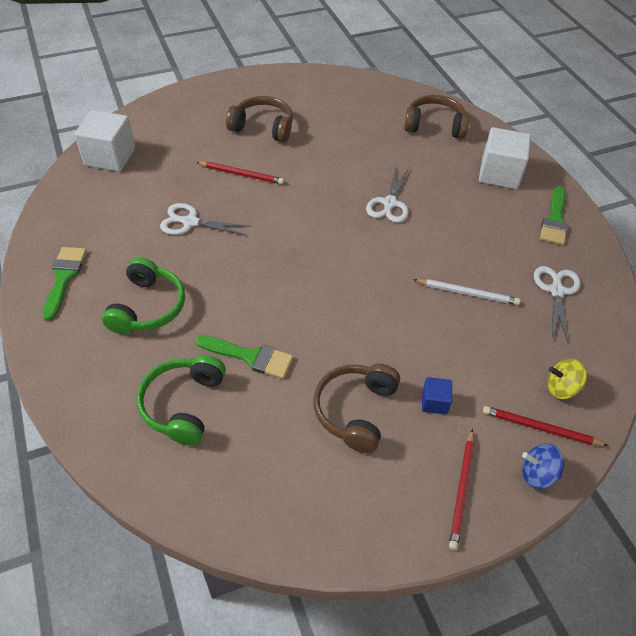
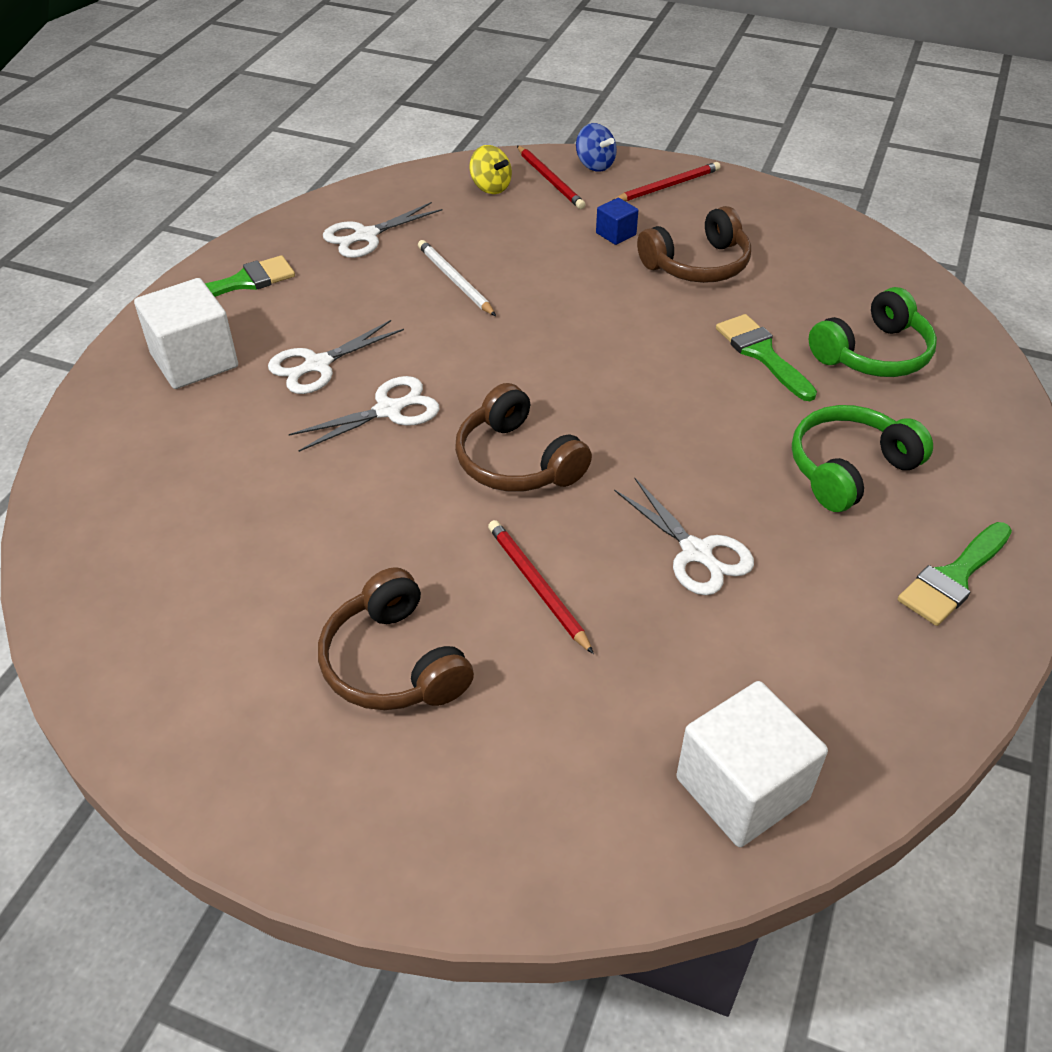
camera: 135 degrees left, 5 degrees down
(434, 126) = (138, 477): brown headphones -> brown headphones (517, 461)
(450, 204) = (317, 365): none -> white scissors

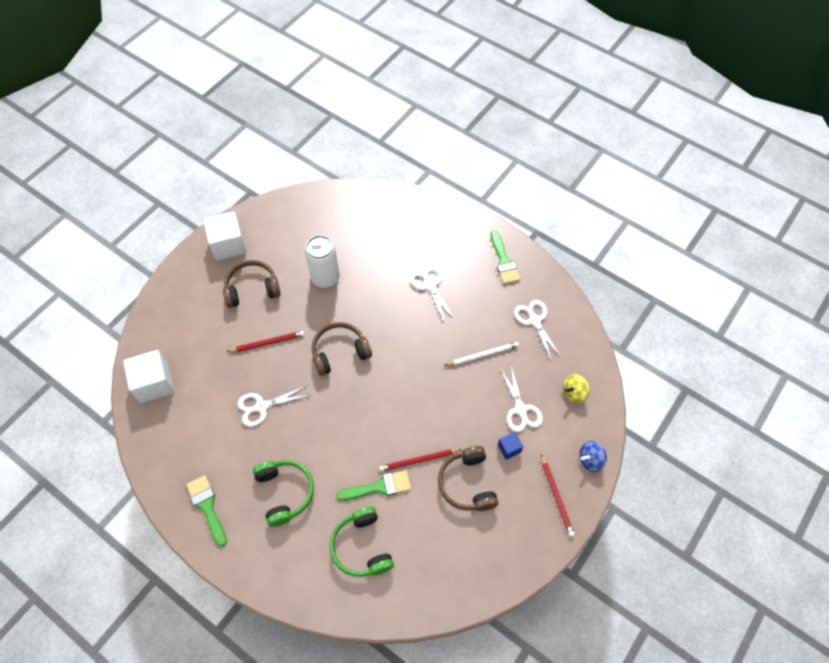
camera: 105 degrees right, 15 degrees up
(194, 361) = (447, 239): white cube -> white cube (228, 245)
(330, 528) = (325, 278): none -> white can
(389, 410) = (389, 309): white scissors -> white scissors (521, 410)
(550, 180) = (576, 428): red pencil -> red pencil (419, 460)

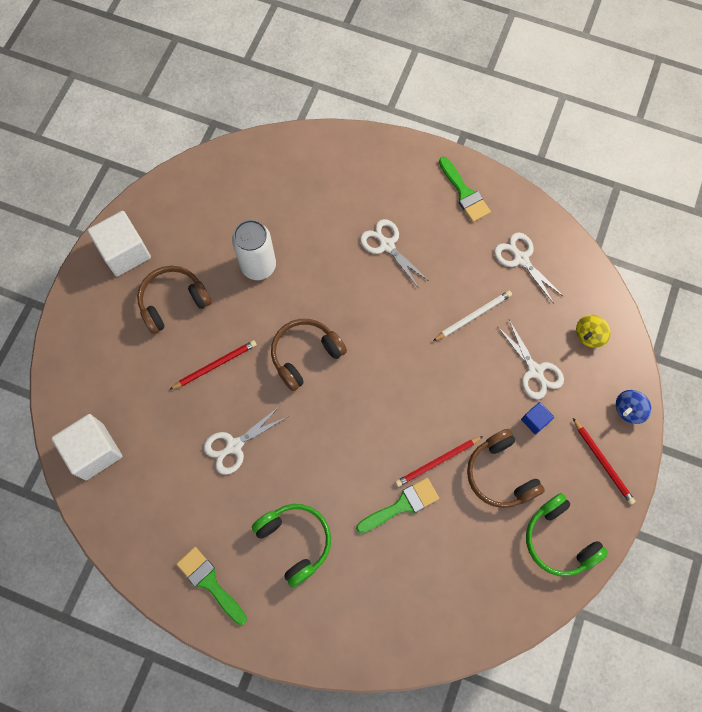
camera: 15 degrees left, 10 degrees up
(362, 547) = (403, 580): green headphones -> green headphones (559, 540)

